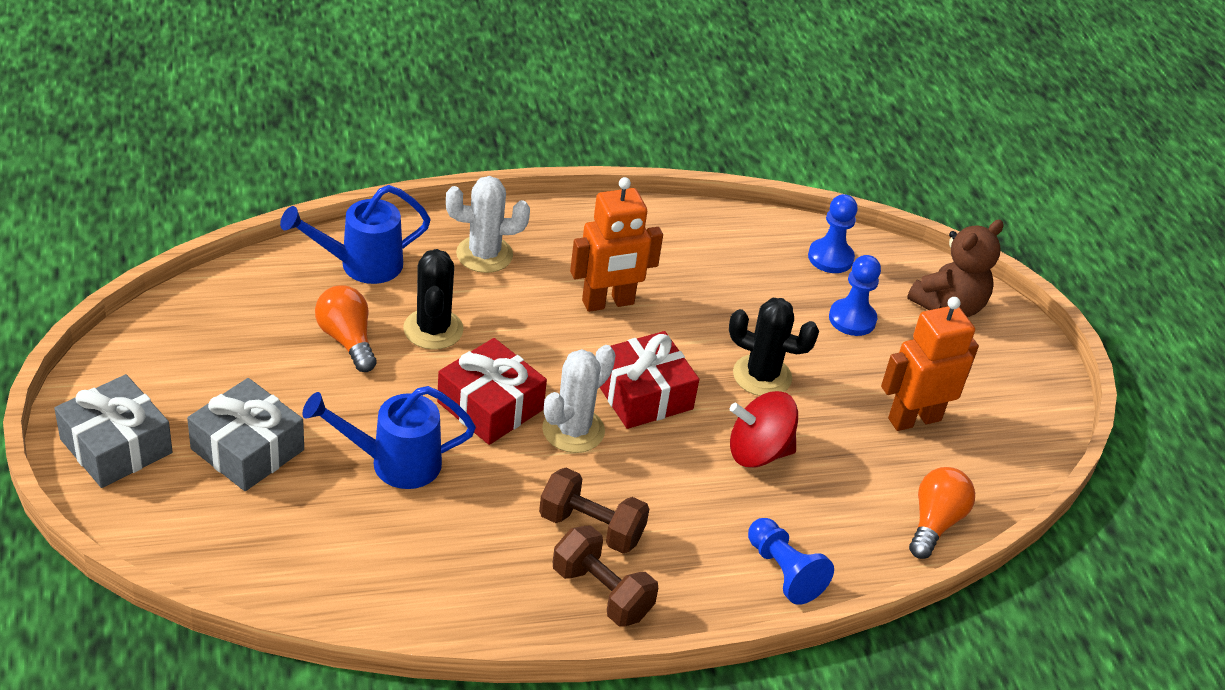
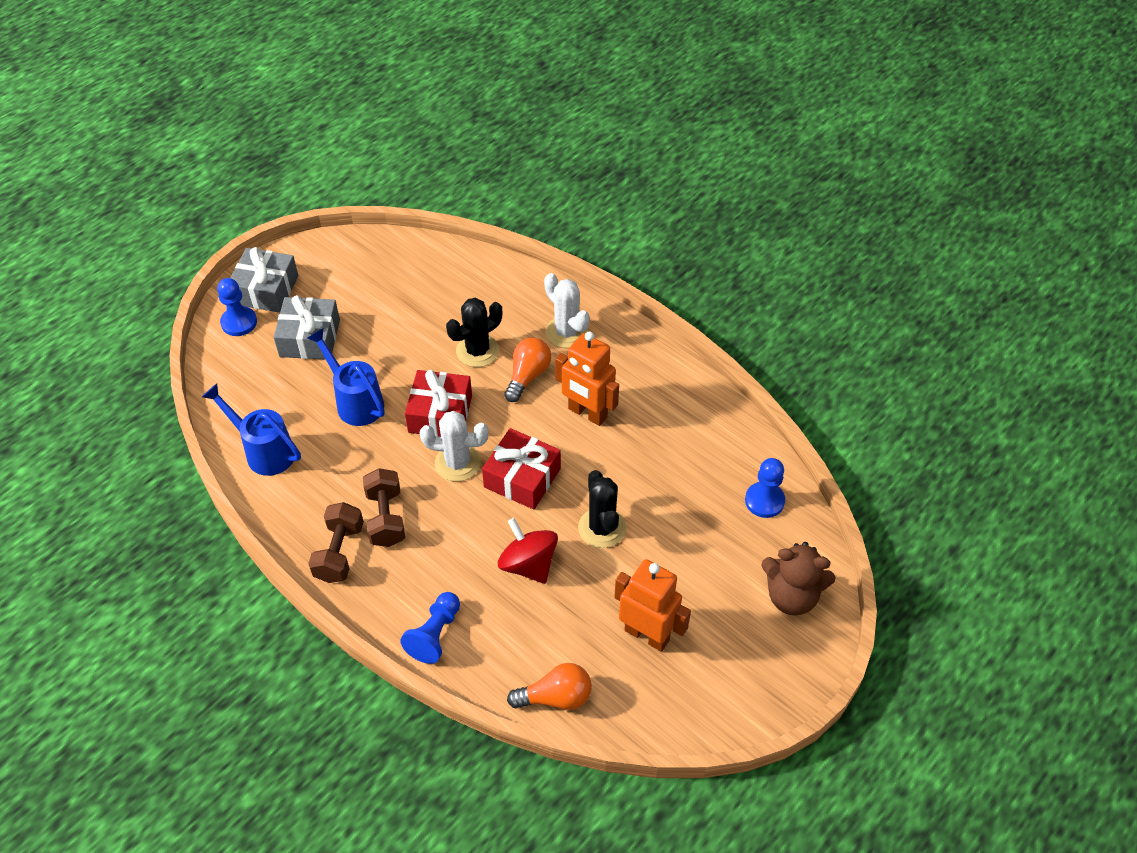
camera: 60 degrees right, 10 degrees up
(347, 340) = (431, 322): orange light bulb -> orange light bulb (527, 376)
(361, 265) = (498, 288): blue watering can -> blue watering can (264, 451)
(852, 319) = (712, 547): blue pawn -> blue pawn (239, 322)

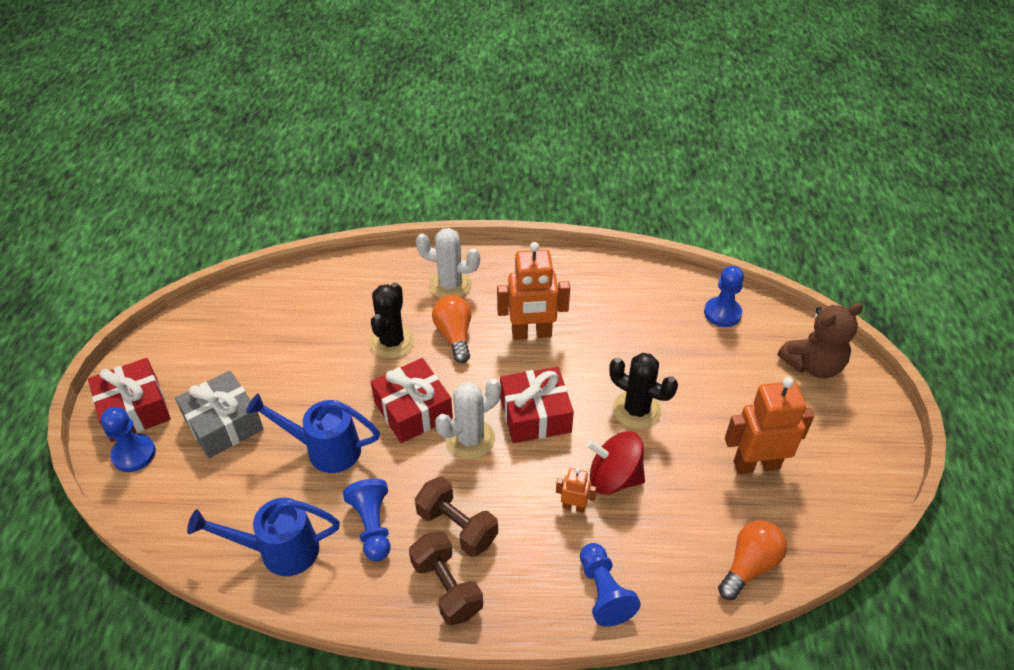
camera: 40 degrees left, 5 degrees down
(266, 290) = (135, 409): grey gift -> red gift
(334, 477) = (372, 526): none -> blue pawn
(477, 563) = (573, 507): none -> orange robot

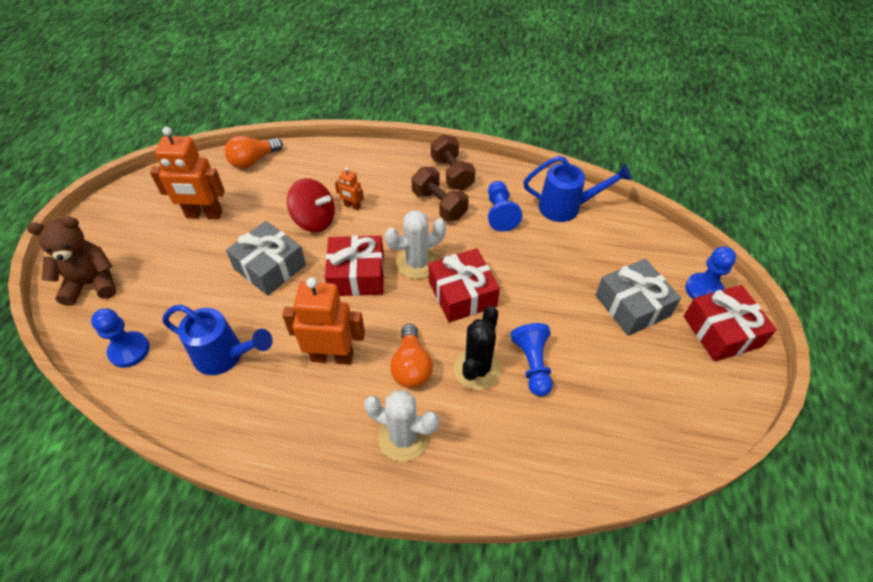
camera: 170 degrees left, 5 degrees up
(325, 449) = (539, 271): blue watering can -> blue watering can (225, 356)
(603, 592) = (352, 159): blue pawn -> blue pawn (532, 364)
(636, 410) = (270, 267): black cactus -> grey gift

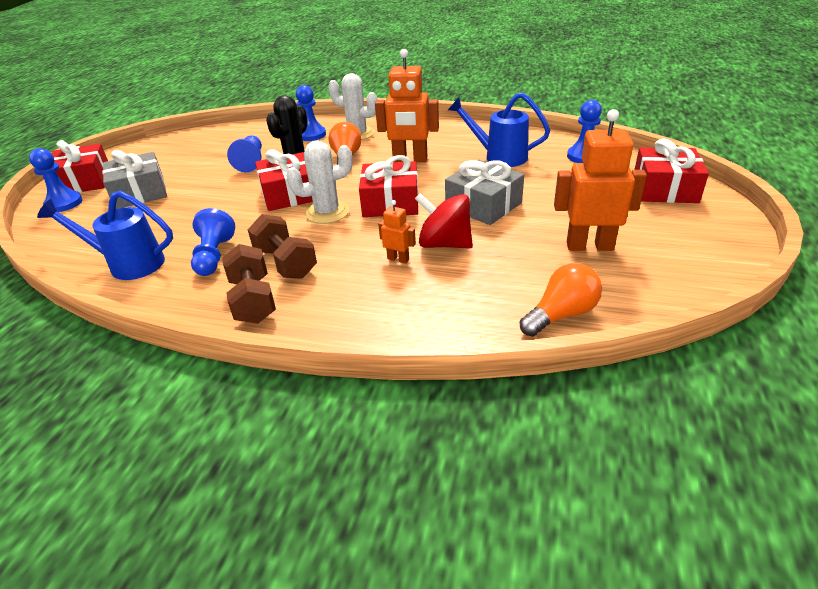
camera: 175 degrees left, 15 degrees down
(92, 283) = (664, 189): brown teddy bear -> red gift
(472, 440) = (311, 135): none -> blue pawn

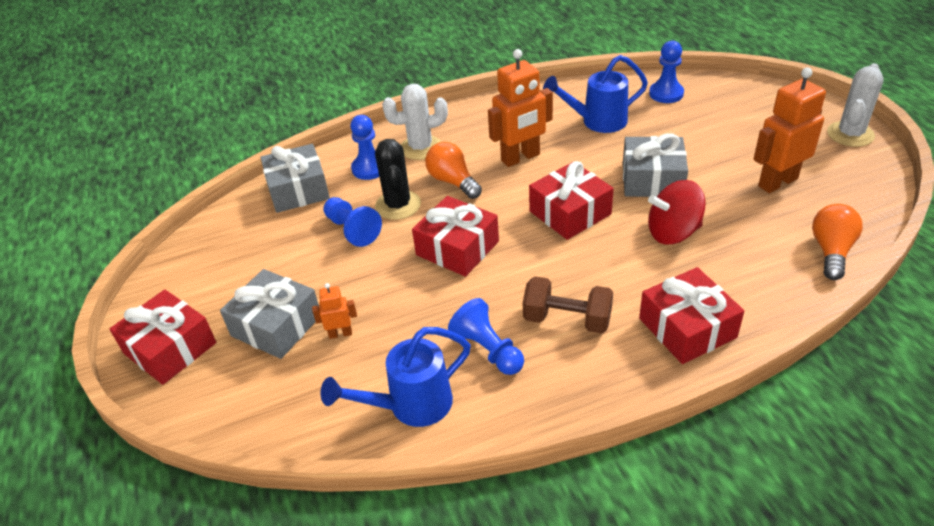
camera: 35 degrees left, 5 degrees up
(64, 203) = (196, 386): blue pawn -> none
(253, 300) = (595, 369): brown dumbbell -> none
(258, 132) = (298, 190): none -> grey gift
(327, 212) = (526, 250): white cactus -> white cactus (850, 134)
(398, 259) = (657, 265): orange robot -> orange robot (340, 333)
(664, 189) = (763, 104): red gift -> red gift (687, 328)

